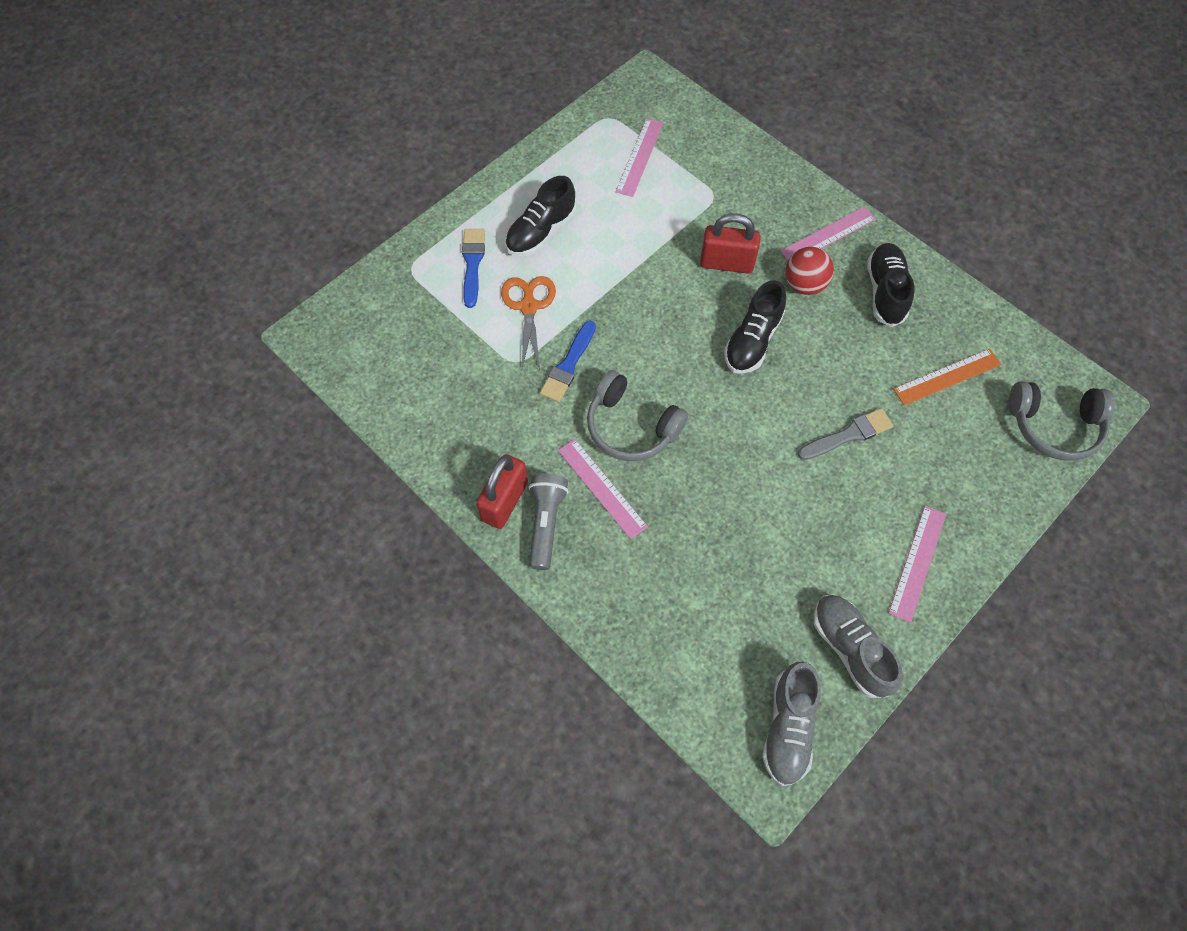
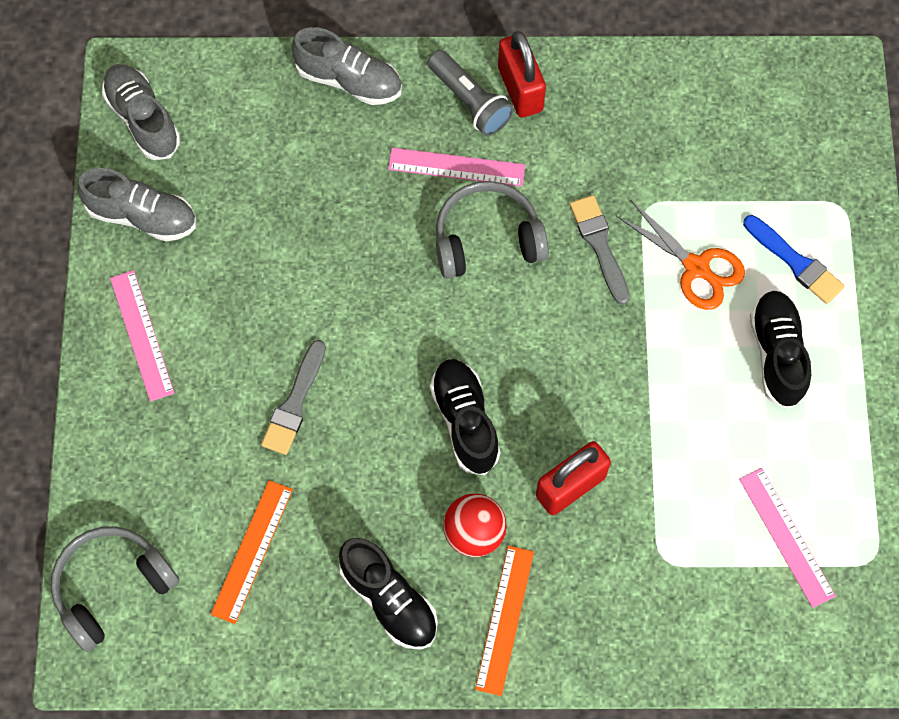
camera: 135 degrees right, 5 degrees up
(568, 365) = (599, 245): blue brush -> grey brush
(609, 616) = (349, 80): none -> grey shoe
(828, 235) = (505, 619): pink ruler -> orange ruler

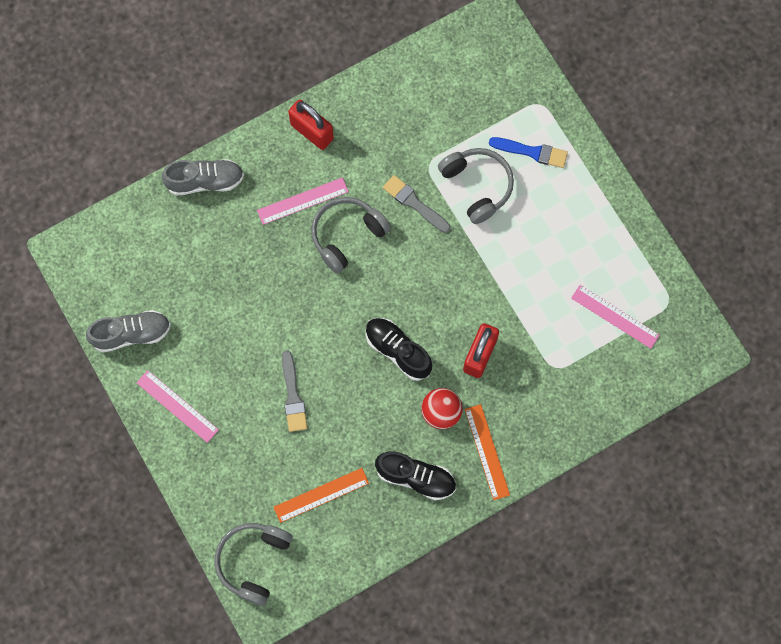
camera: 30 degrees left, 5 degrees up
(143, 119) = (94, 274): grey shoe -> none
(252, 551) = (321, 495): orange ruler -> orange ruler turned 75 degrees clockwise
(470, 101) = (286, 155): grey flashlight -> none
(696, 267) = (477, 186): orange scissors -> grey headphones
(777, 354) = (551, 213): black shoe -> none

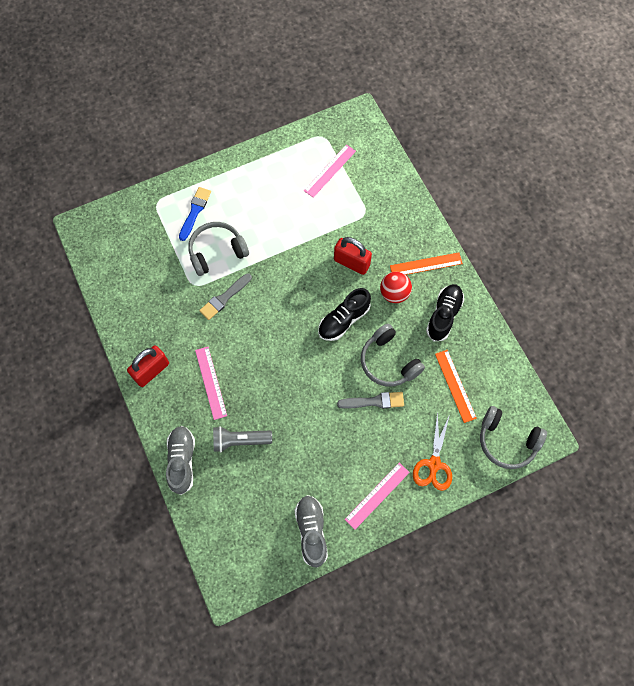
camera: 85 degrees left, 5 degrees down
(219, 472) = (434, 464): none -> orange scissors
(233, 243) = (240, 441): none -> grey flashlight
(346, 235) = (244, 350): grey headphones -> grey headphones (388, 362)

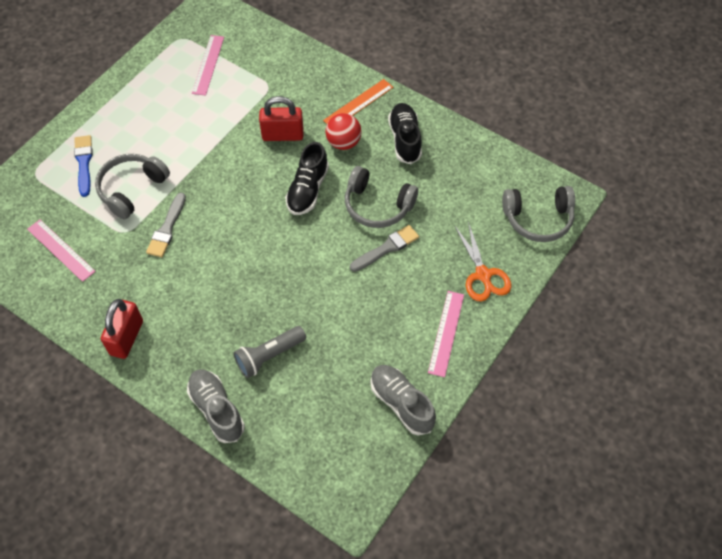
camera: 30 degrees left, 10 degrees down
(210, 382) = (201, 316): pink ruler -> pink ruler (60, 250)
(455, 385) = (456, 195): orange ruler -> none

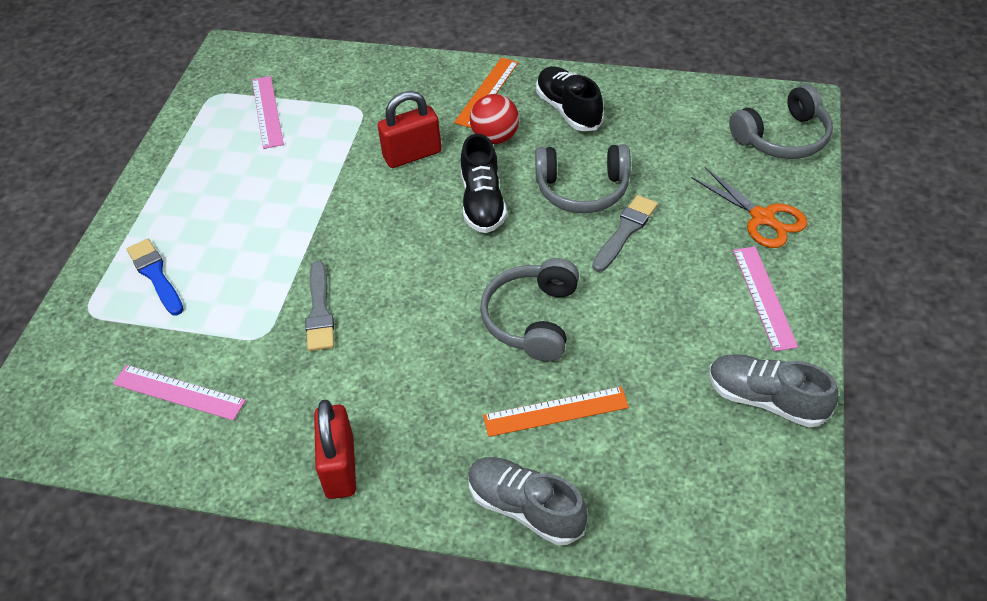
camera: 20 degrees left, 10 degrees down
(131, 189) = (242, 282): grey headphones -> grey headphones (532, 319)
(269, 356) = (556, 412): grey flashlight -> orange ruler

